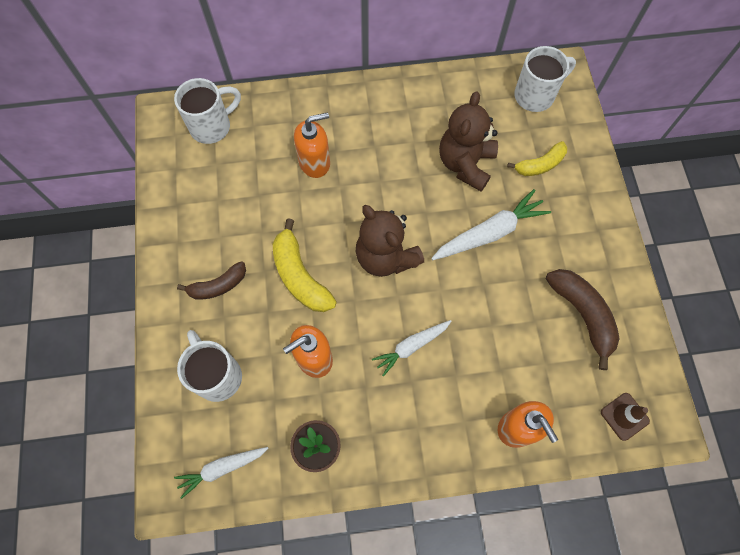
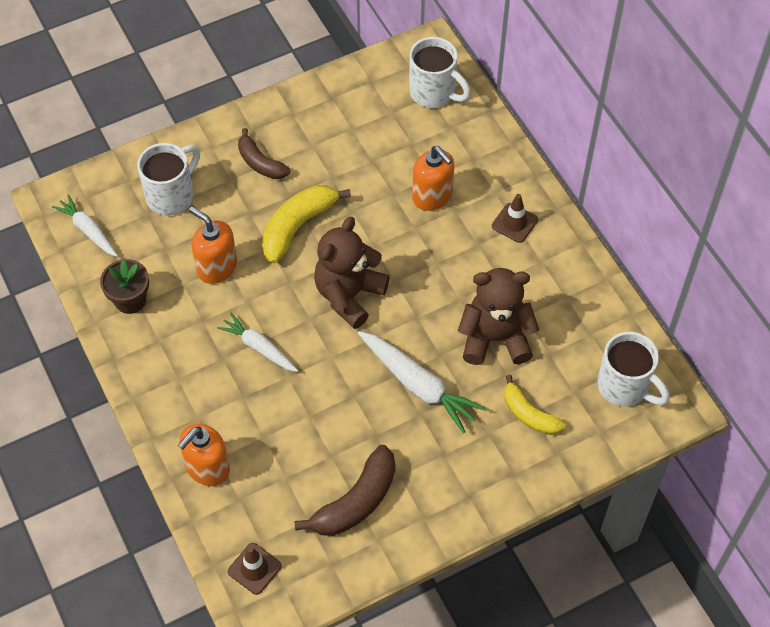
camera: 70 degrees right, 10 degrees down
(365, 114) = (514, 223): none -> brown traffic cone

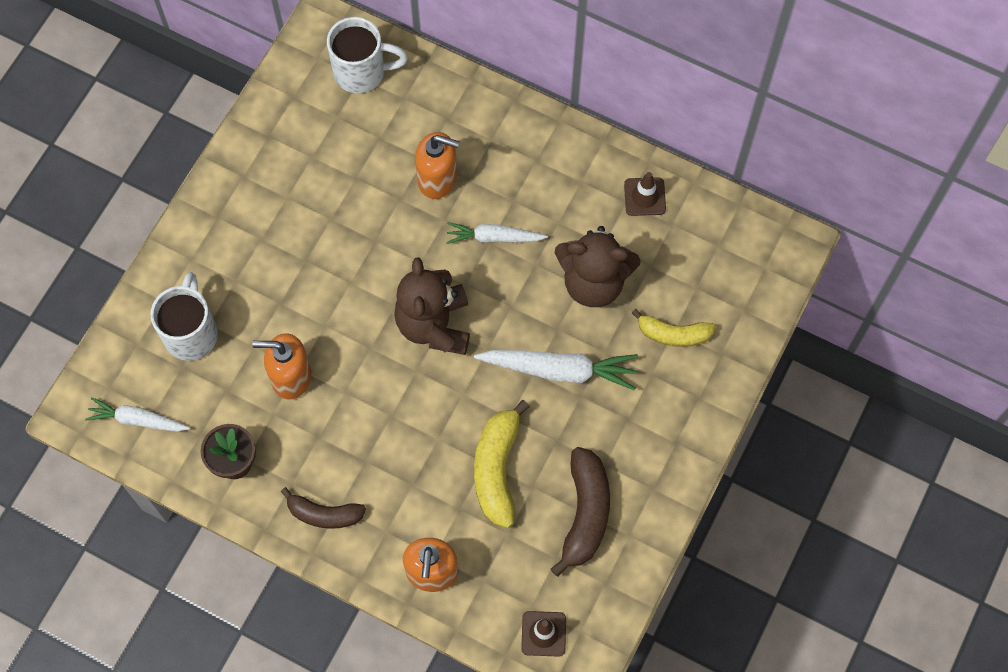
camera: 35 degrees left, 10 degrees up
(259, 347) = (391, 429): white carrot -> white carrot (494, 237)
(260, 163) = (251, 246): brown banana -> brown banana (324, 514)
(298, 227) = (336, 288): yellow banana -> yellow banana (497, 469)
(495, 338) = (593, 282): brown teddy bear -> brown teddy bear turned 135 degrees counterclockwise
(514, 223) = (531, 159): brown traffic cone -> brown traffic cone (644, 197)
(625, 386) = (735, 255): white mug -> none

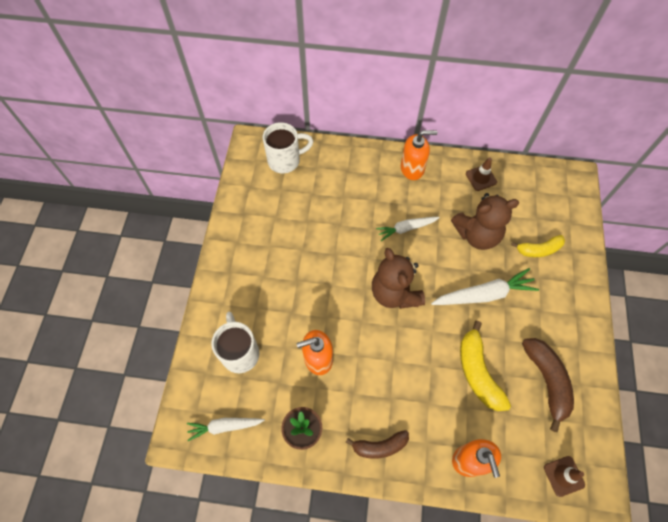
camera: 20 degrees left, 5 degrees down
(437, 179) = (357, 206): orange soap dispenser -> orange soap dispenser (412, 168)

